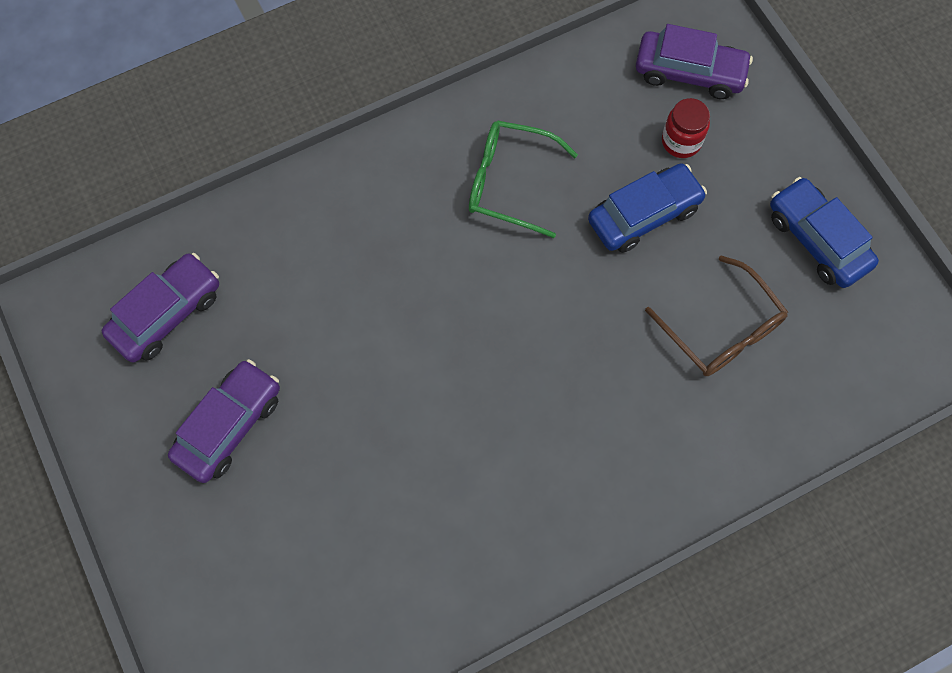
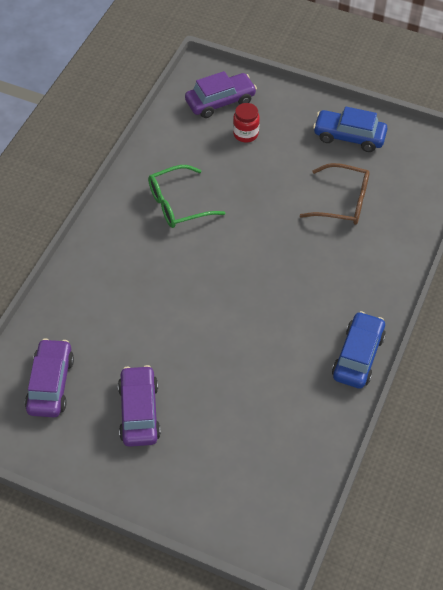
camera: 40 degrees left, 15 degrees down
(644, 214) = (258, 176): blue car -> blue car (358, 356)

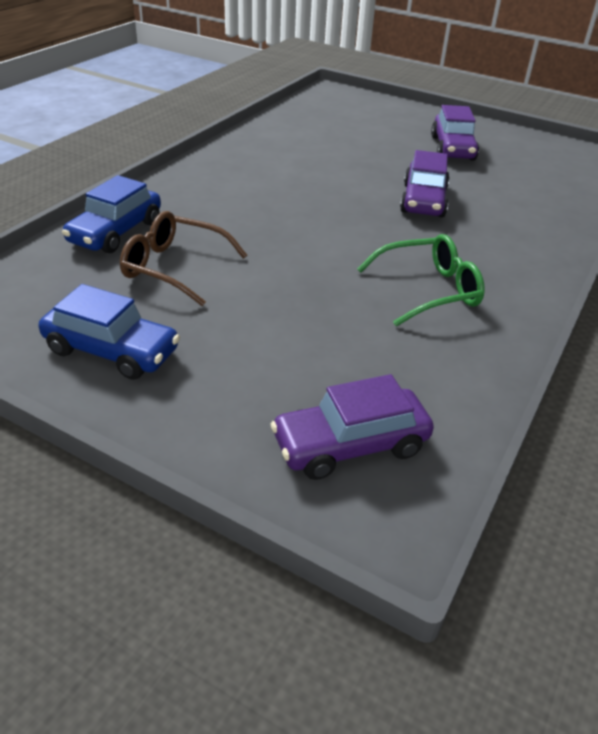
camera: 175 degrees left, 15 degrees down
(50, 384) = (547, 169): purple car -> purple car (423, 200)
(245, 134) = (306, 376): red jar -> none
(358, 356) = (225, 154): blue car -> blue car (116, 232)

